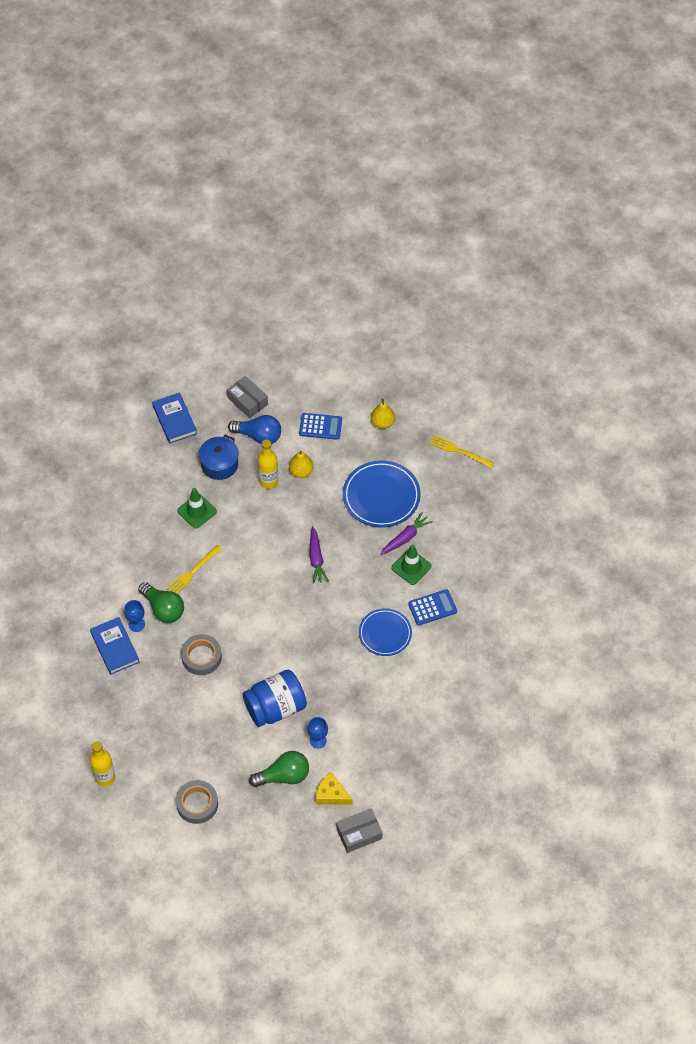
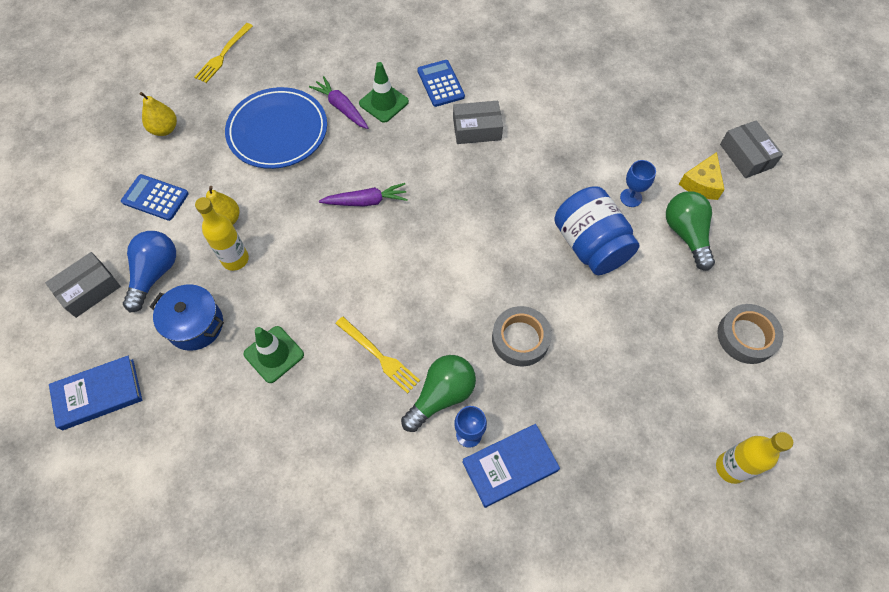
camera: 90 degrees left, 5 degrees up
(320, 426) = (155, 198): blue calculator -> blue calculator turned 75 degrees counterclockwise
(385, 633) = (477, 129): blue plate -> grey box

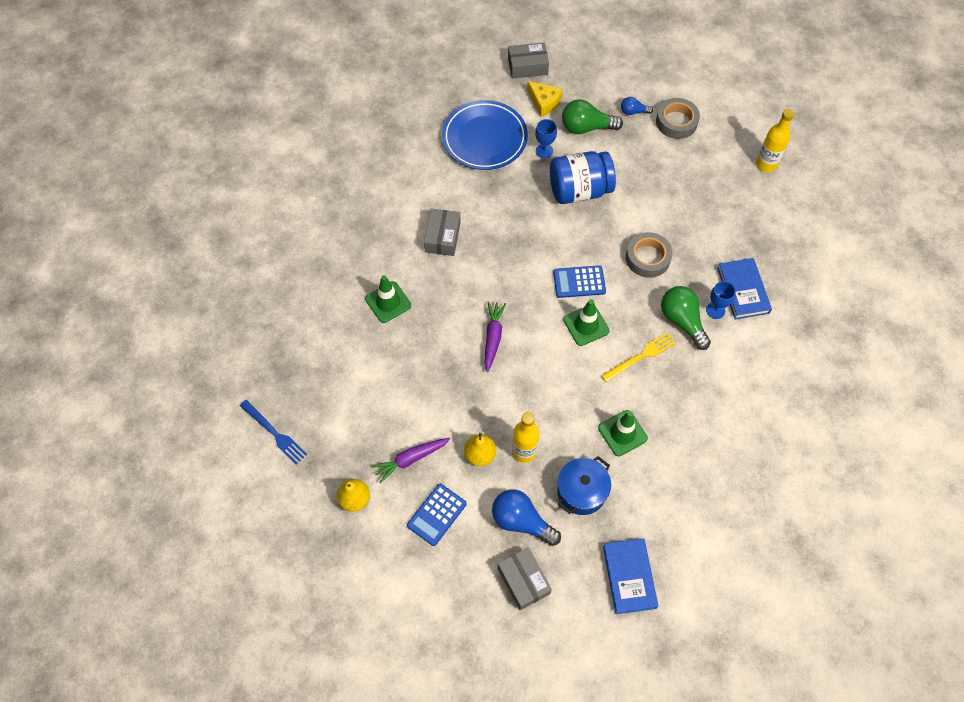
camera: 75 degrees left, 0 degrees up
(223, 54) = (274, 433): yellow fork -> blue fork
(278, 131) = (392, 397): blue plate -> blue plate (484, 138)
(341, 107) = (381, 338): purple carrot -> purple carrot (410, 459)
(406, 289) = (586, 325): none -> green traffic cone
(440, 84) = (382, 252): blue calculator -> blue calculator (579, 282)
(737, 282) = (633, 111): none -> blue light bulb

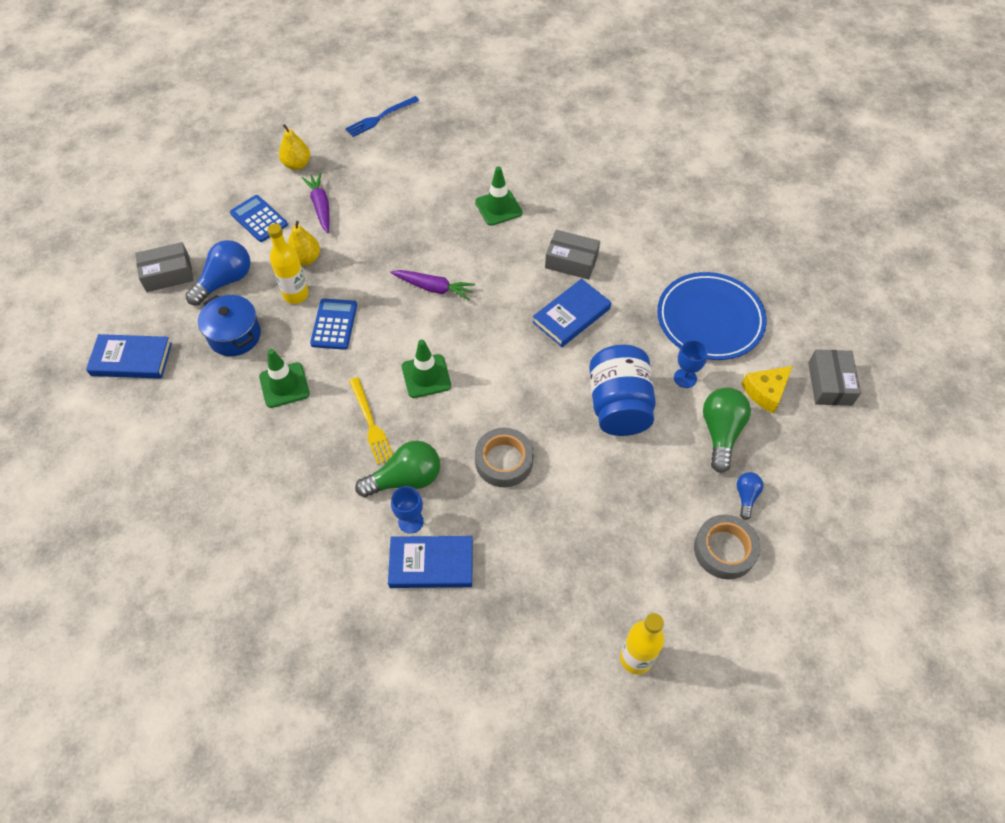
camera: 100 degrees right, 5 degrees down
(501, 230) = (571, 315): none -> blue book
(579, 282) = (485, 380): blue calculator -> blue calculator (334, 324)

